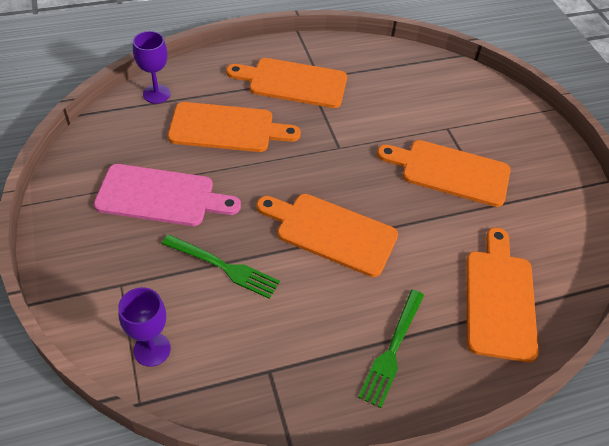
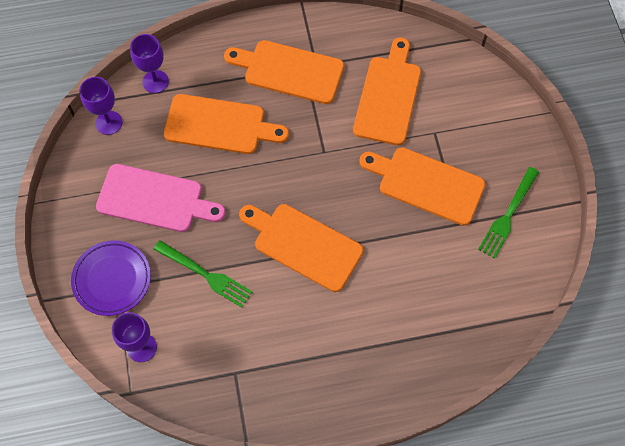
camera: 10 degrees right, 15 degrees up
(107, 129) = (109, 123): none -> purple goblet
(113, 277) = (112, 279): none -> purple plate
(392, 350) = (339, 362): green fork -> green fork (508, 215)
(499, 299) = (443, 320): orange cutting board -> orange cutting board (388, 96)

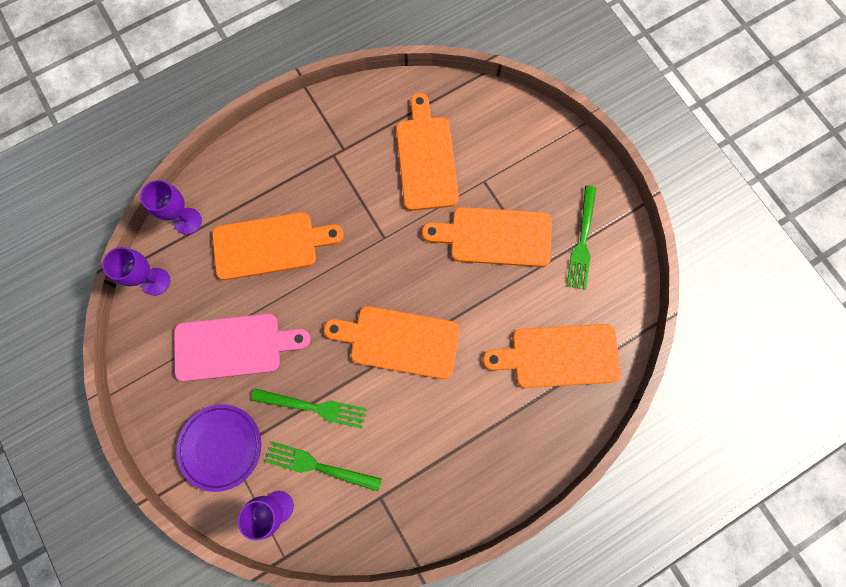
camera: 20 degrees left, 10 degrees up
(190, 326) = (318, 466): none -> green fork
(289, 71) = (319, 164): orange cutting board -> orange cutting board (559, 356)

